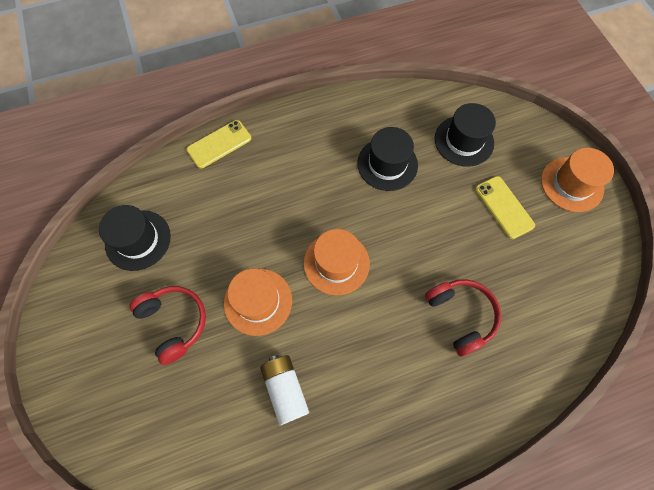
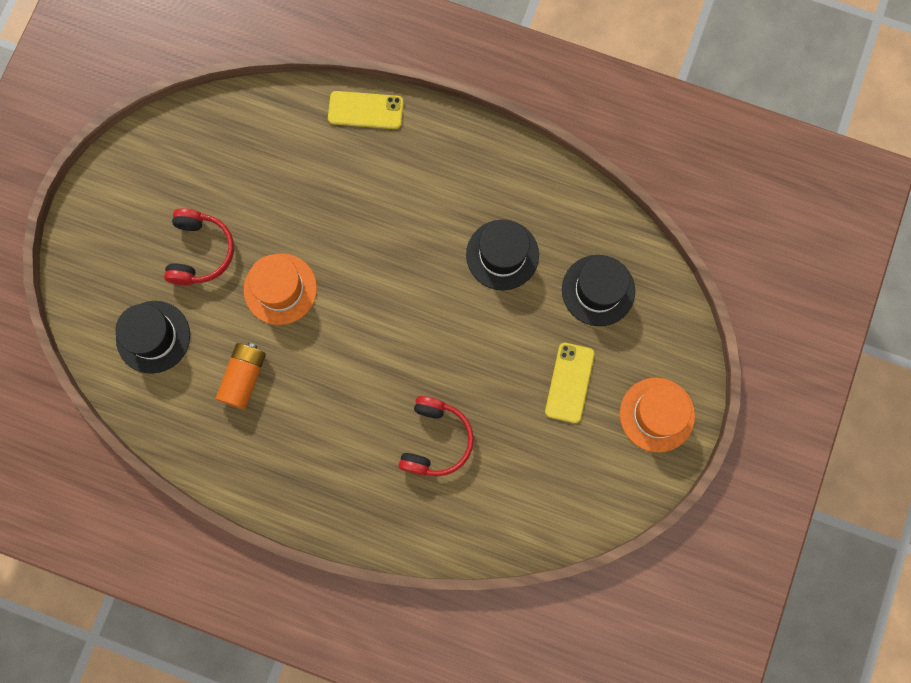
camera: 40 degrees right, 10 degrees up
(138, 240) = (224, 152): black hat -> black hat (153, 337)
(285, 389) = (244, 378): white battery -> orange battery
(336, 263) = (372, 310): orange hat -> none

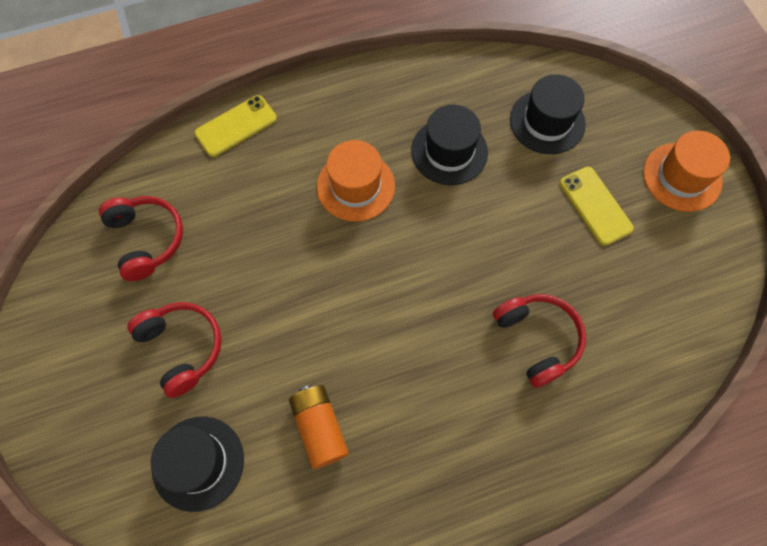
camera: 40 degrees left, 10 degrees down
(236, 153) = (146, 239): none -> red headphones
(280, 289) = (286, 322): orange hat -> orange hat (355, 186)

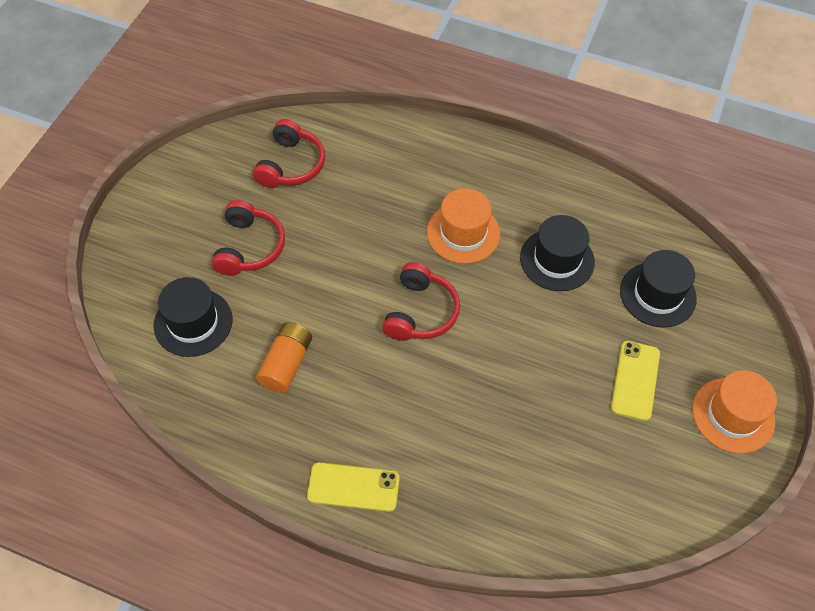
camera: 40 degrees right, 10 degrees down
(236, 126) = (418, 135): yellow phone -> yellow phone (353, 487)
(537, 339) = (493, 433): red headphones -> red headphones (420, 312)

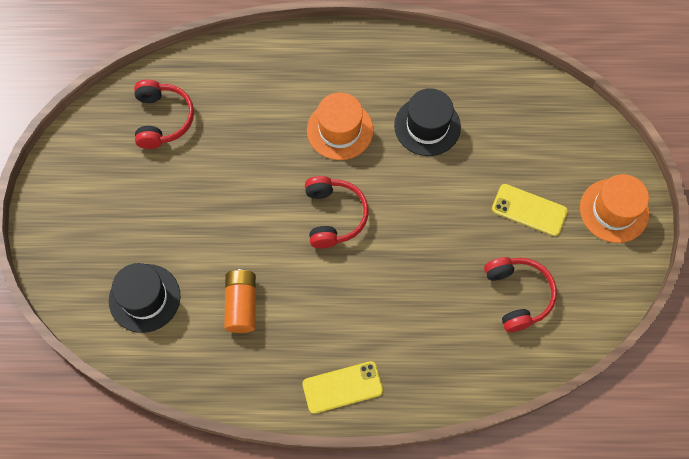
camera: 20 degrees left, 10 degrees up
(249, 247) = (161, 211): red headphones -> red headphones (518, 295)
(635, 380) = (529, 210): yellow phone -> yellow phone turned 60 degrees counterclockwise
(657, 294) = (520, 127): black hat -> none

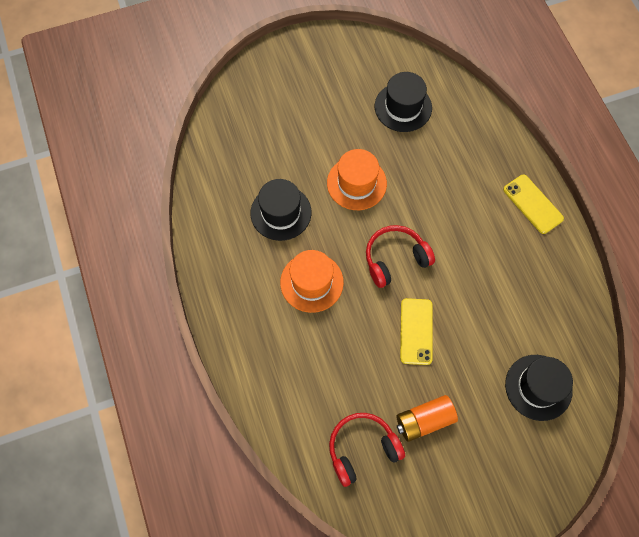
camera: 110 degrees left, 0 degrees up
(241, 305) = (505, 303): orange battery -> orange battery (424, 420)
(518, 295) = (403, 107): red headphones -> black hat
(529, 210) = (328, 117): yellow phone -> yellow phone (416, 331)
(614, 210) = (305, 61): orange hat -> orange hat (356, 183)

